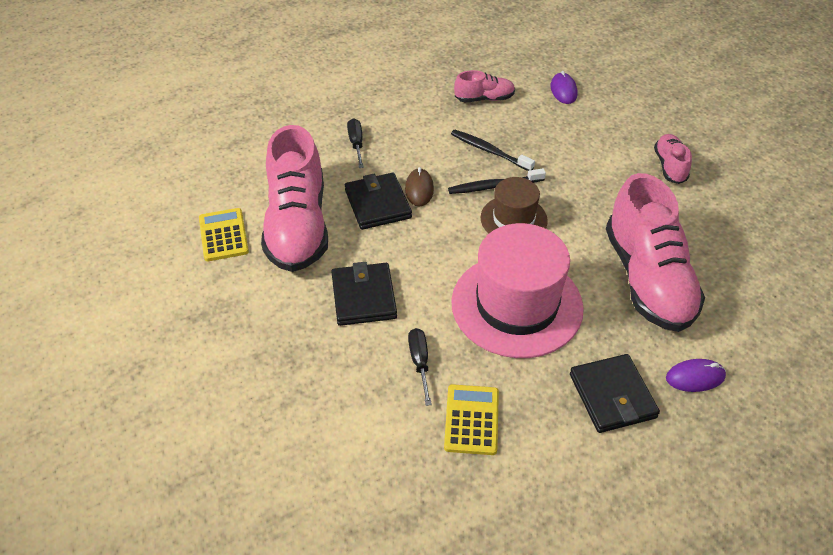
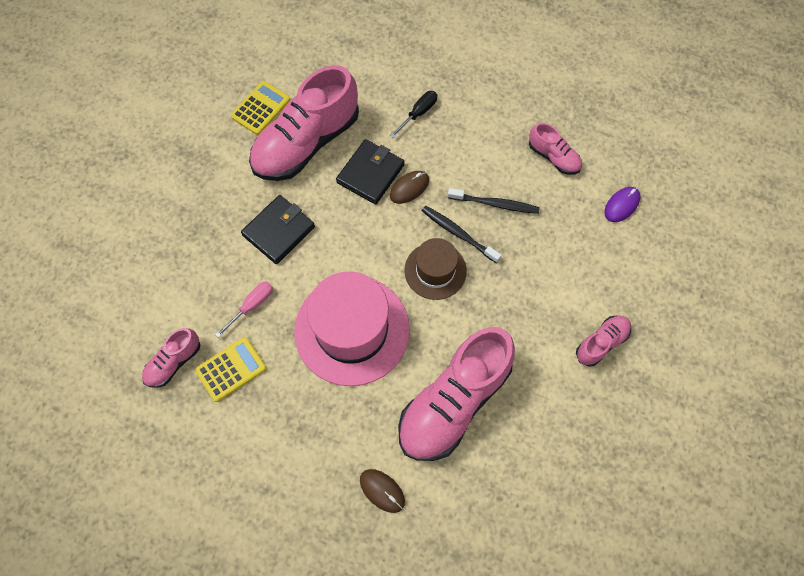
camera: 50 degrees right, 20 degrees up
(418, 464) = (174, 362): none -> pink shoe
(420, 363) = (252, 306): black screwdriver -> pink screwdriver
(490, 151) = (495, 204): black toothbrush -> black toothbrush turned 105 degrees clockwise
(612, 396) = (320, 444): black wallet -> none
(695, 377) = (382, 490): purple mouse -> brown mouse

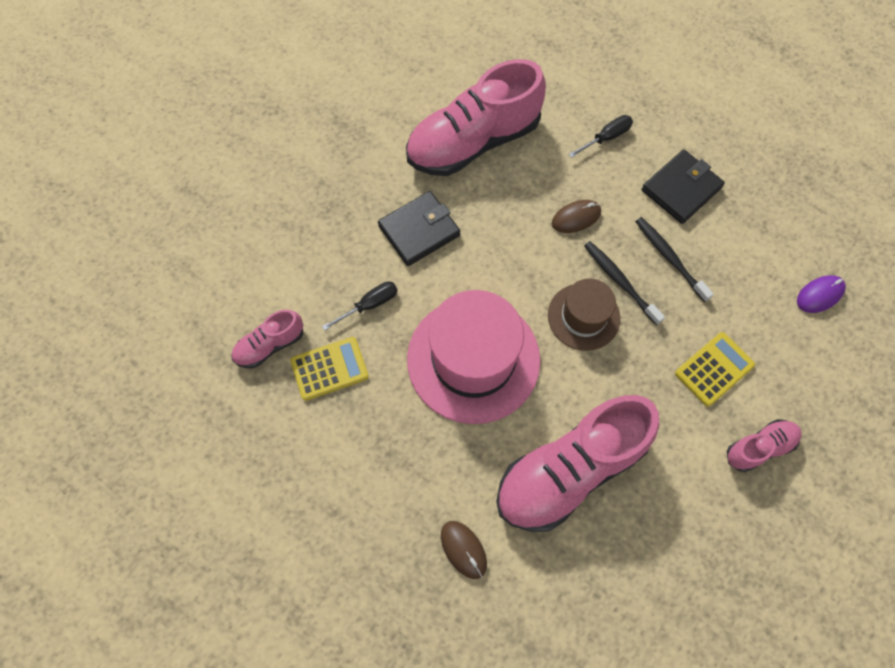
camera: 15 degrees right, 0 degrees up
(252, 306) = (369, 305): pink screwdriver -> black screwdriver
(260, 108) = (432, 94): yellow calculator -> yellow calculator (714, 369)
(370, 173) = (536, 192): black wallet -> black wallet (681, 189)
(495, 204) = (670, 258): black toothbrush -> black toothbrush turned 150 degrees counterclockwise
(553, 157) = (751, 221): pink shoe -> none

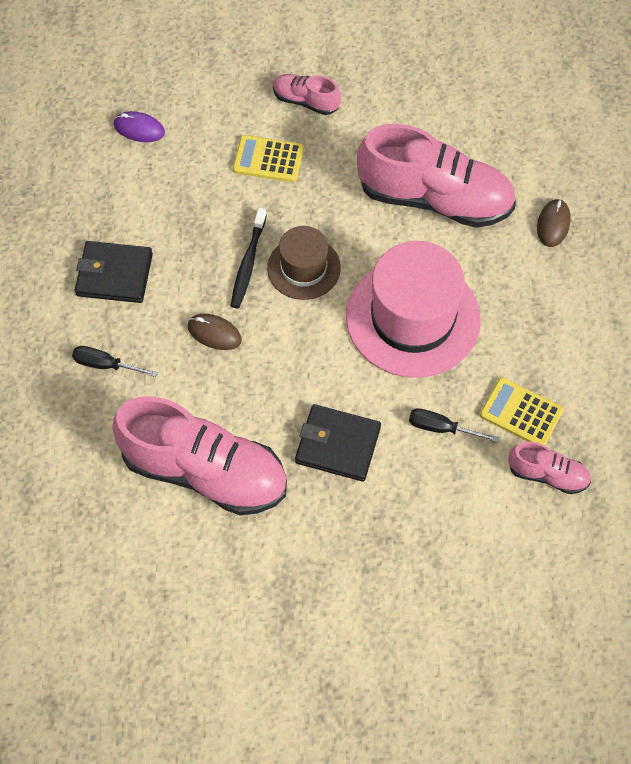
camera: 130 degrees left, 5 degrees down
(670, 258) = (194, 242): black toothbrush -> none

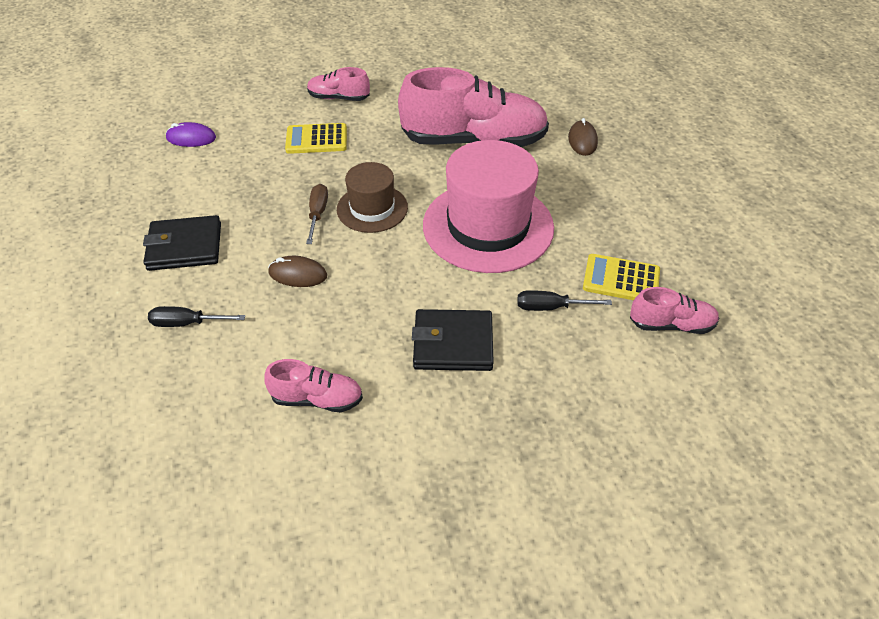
camera: 15 degrees left, 15 degrees down
(204, 471) = (317, 399): pink shoe -> pink shoe, size x0.47
(248, 263) = (317, 214): black toothbrush -> brown screwdriver

